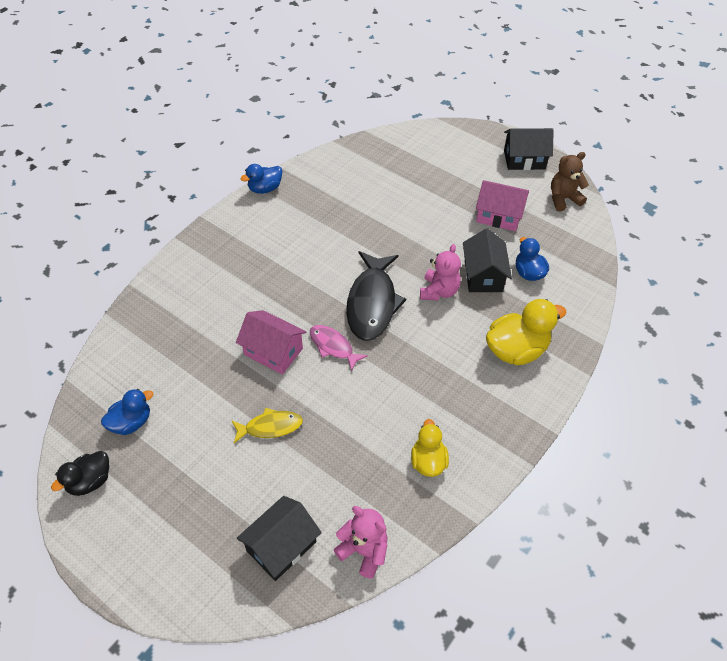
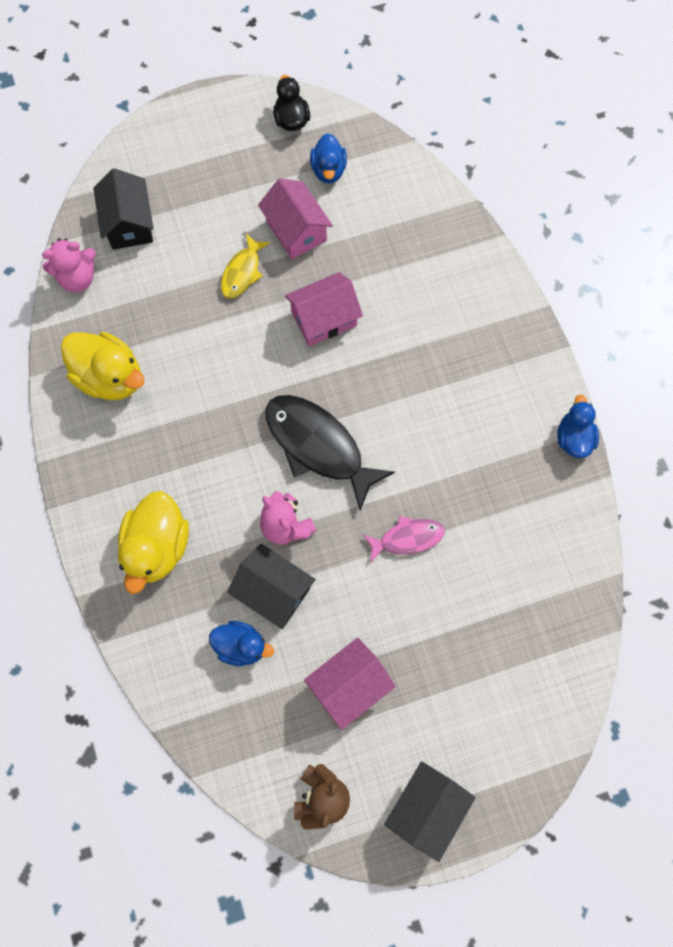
camera: 125 degrees right, 20 degrees up
(206, 412) = (296, 230): none -> pink house
(333, 346) = (291, 375): pink fish -> pink fish (407, 538)
(428, 461) = (110, 377): yellow duck -> yellow duck, size x1.61

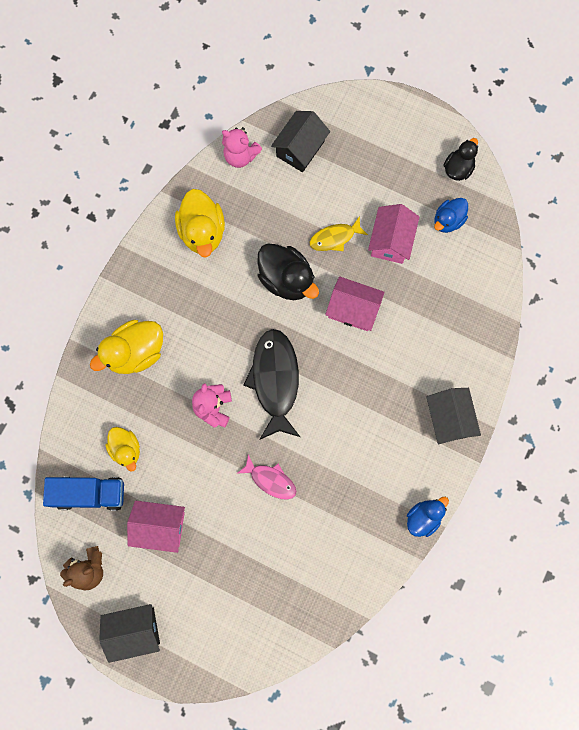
camera: 45 degrees right, 5 degrees up
(235, 348) = (286, 279): none -> black duck
(241, 646) = (126, 449): blue duck -> yellow duck
(248, 724) = (90, 493): none -> blue truck
(273, 590) = (171, 436): black house -> black house (449, 419)

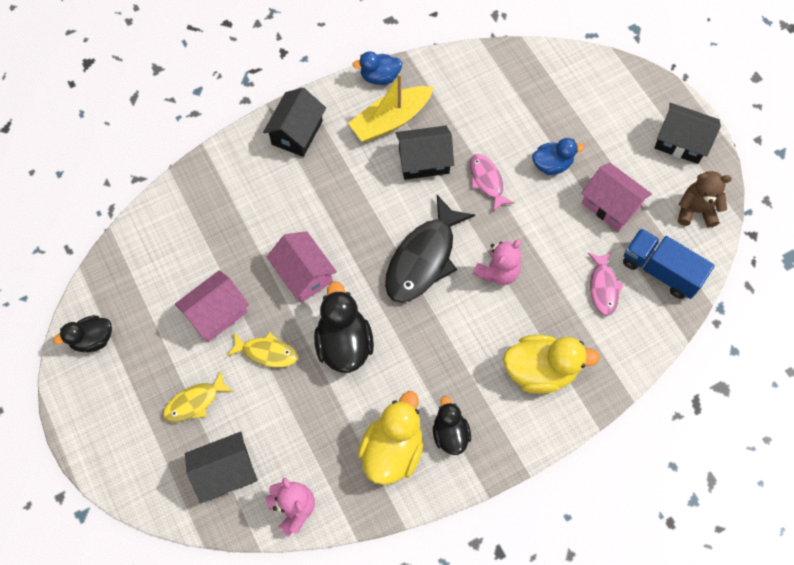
camera: 145 degrees left, 10 degrees down
(126, 449) = (603, 287): yellow duck -> pink fish
(171, 267) = (450, 433): none -> black duck
(332, 463) = (424, 161): none -> black house
(355, 175) = (195, 402): none -> yellow fish
(384, 482) = (391, 120): none -> yellow boat
(448, 221) = (148, 296): blue duck -> blue duck (552, 164)

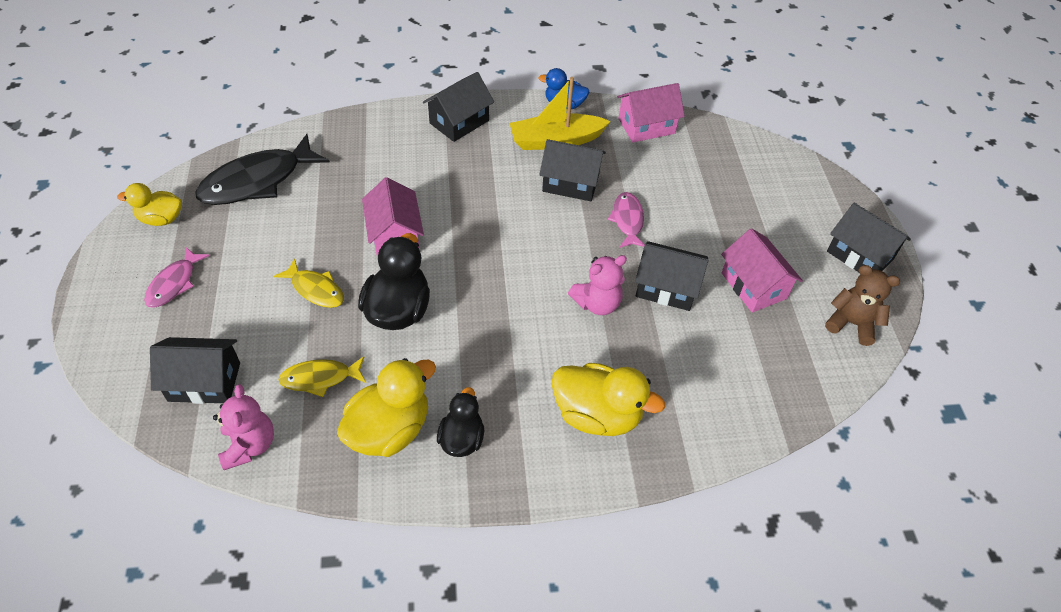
camera: 20 degrees right, 15 degrees down
(93, 339) = (161, 219): black duck -> yellow duck
(195, 402) = (217, 306): yellow fish -> yellow fish (320, 378)
(216, 313) = (290, 238): pink house -> pink house (646, 126)
(423, 258) = (524, 264): black fish -> black fish (257, 181)
(545, 234) = (666, 288): none -> black house
(552, 164) = (704, 229): blue duck -> none
(603, 287) = (710, 359): pink fish -> pink fish (174, 283)
(660, 270) = (785, 367): blue truck -> none

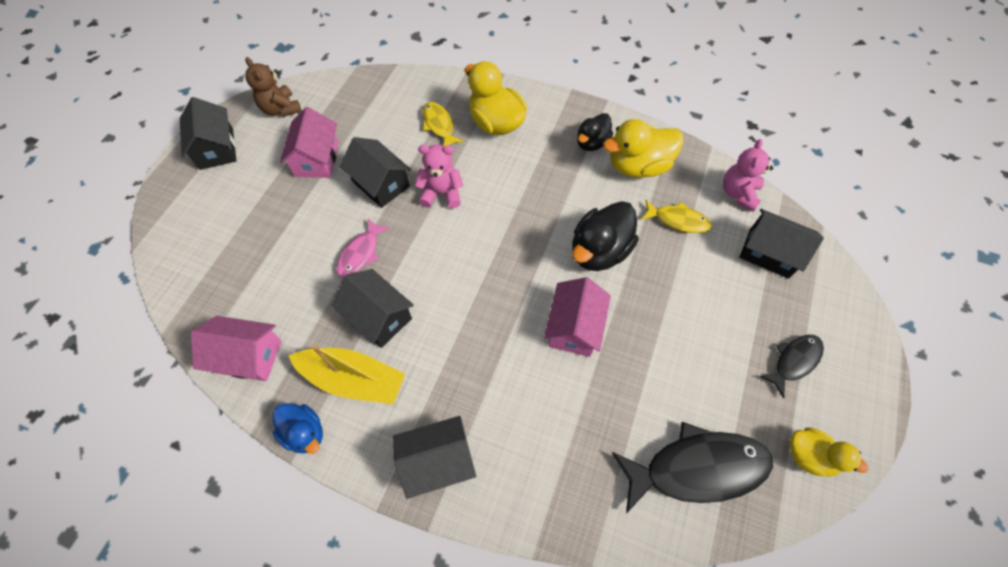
camera: 150 degrees left, 10 degrees up
(174, 283) = (794, 361): pink fish -> black fish
(315, 289) = (663, 300): yellow fish -> yellow fish (439, 125)

